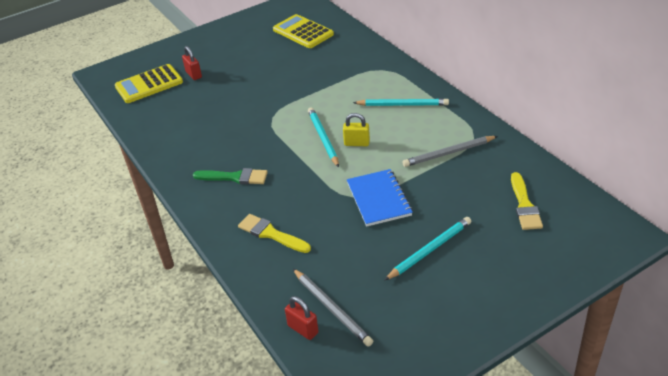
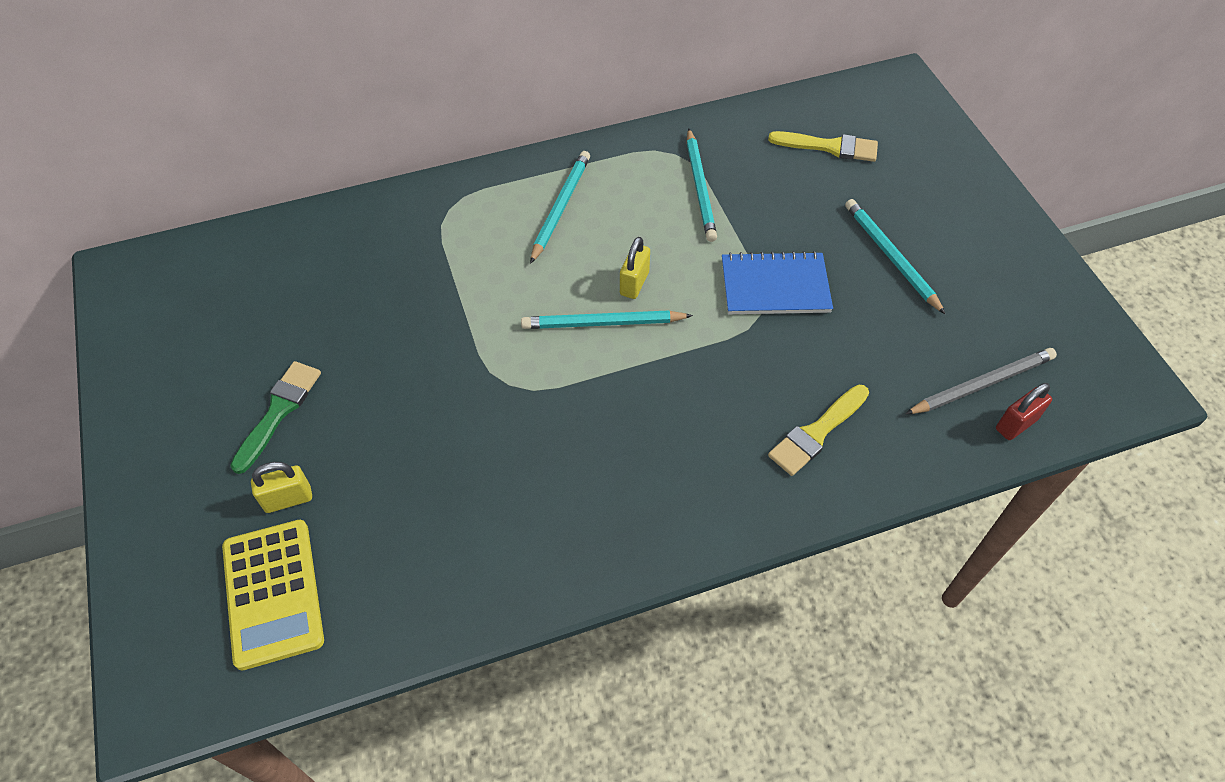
camera: 80 degrees left, 15 degrees up
(193, 75) = (288, 499): red padlock -> yellow padlock
(235, 177) = (660, 465): green brush -> green brush (279, 411)
(303, 32) = (252, 291): yellow calculator -> none
(449, 153) = (700, 187): grey pencil -> turquoise pencil

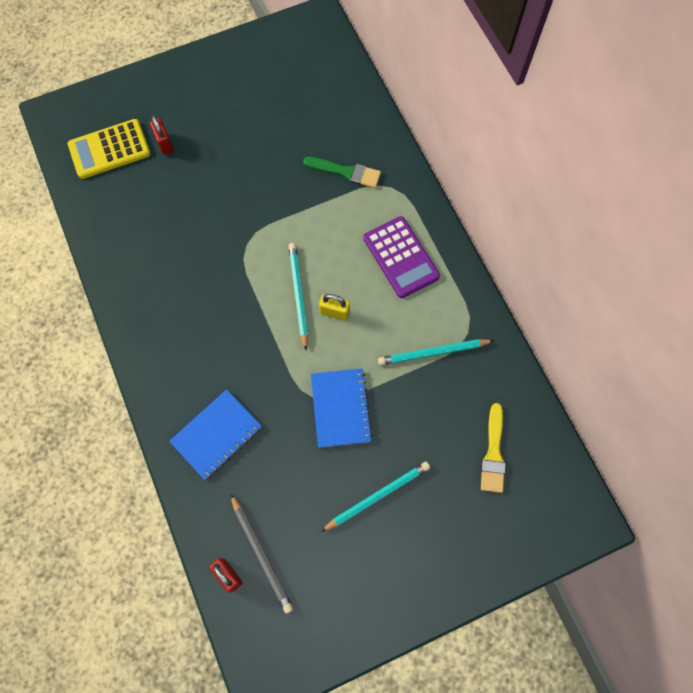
camera: 85 degrees right, 15 degrees up
(279, 411) = (222, 125): green brush -> green brush (346, 172)
(288, 499) = (164, 143): yellow padlock -> red padlock
(560, 207) = (400, 257): turquoise pencil -> purple calculator
(816, 433) = (216, 434): yellow brush -> blue notebook

